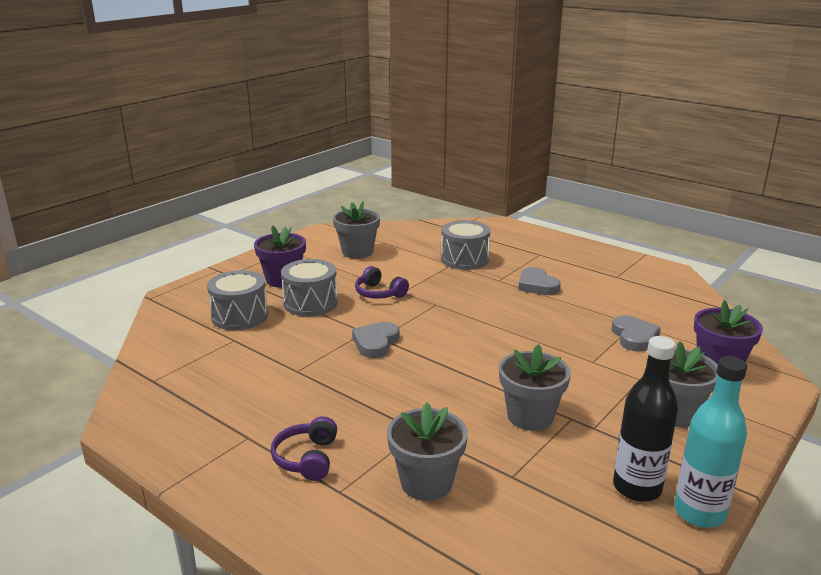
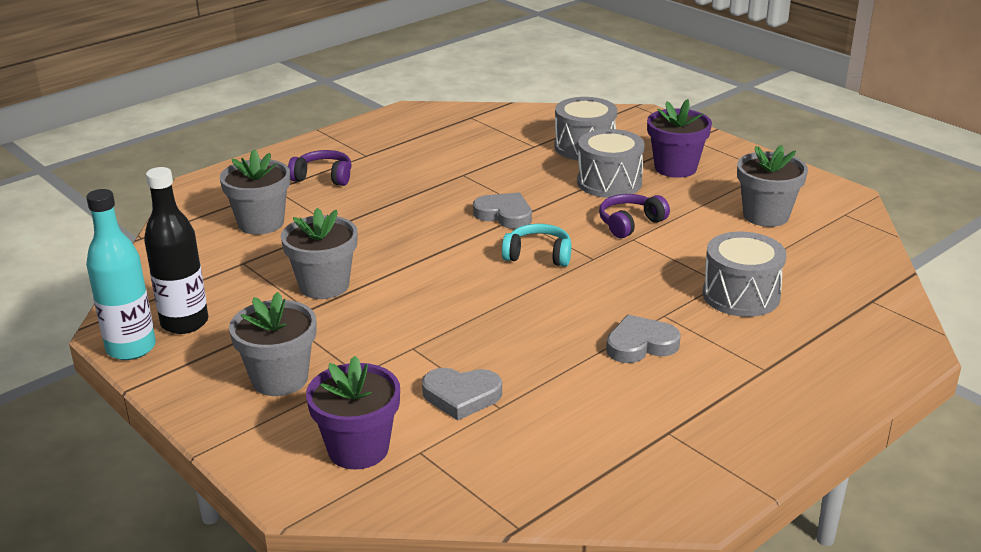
camera: 100 degrees right, 5 degrees up
(439, 324) = (538, 255): none -> turquoise headphones

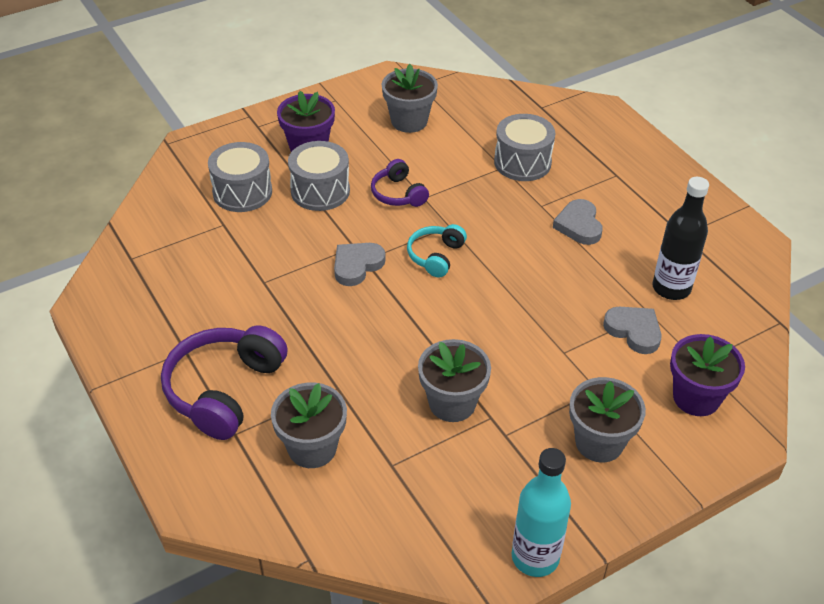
camera: 80 degrees left, 15 degrees up
(184, 323) = (497, 514): black bottle -> black bottle (671, 288)
(323, 177) = (224, 390): purple headphones -> purple headphones, size x1.80
(461, 396) = (634, 331): grey heart -> grey heart turned 60 degrees counterclockwise

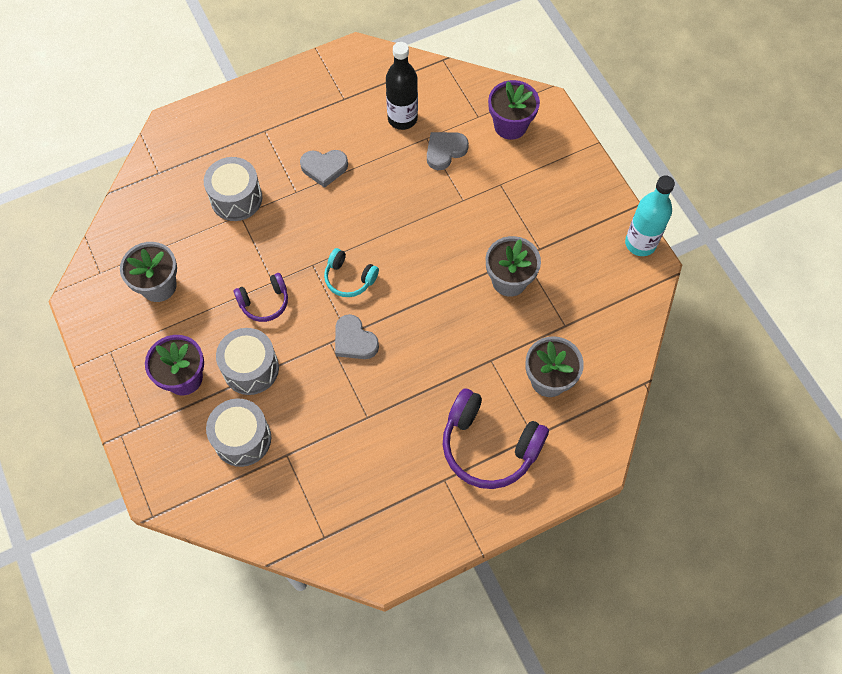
camera: 85 degrees left, 20 degrees up
(599, 442) = (548, 191): grey flower pot -> none

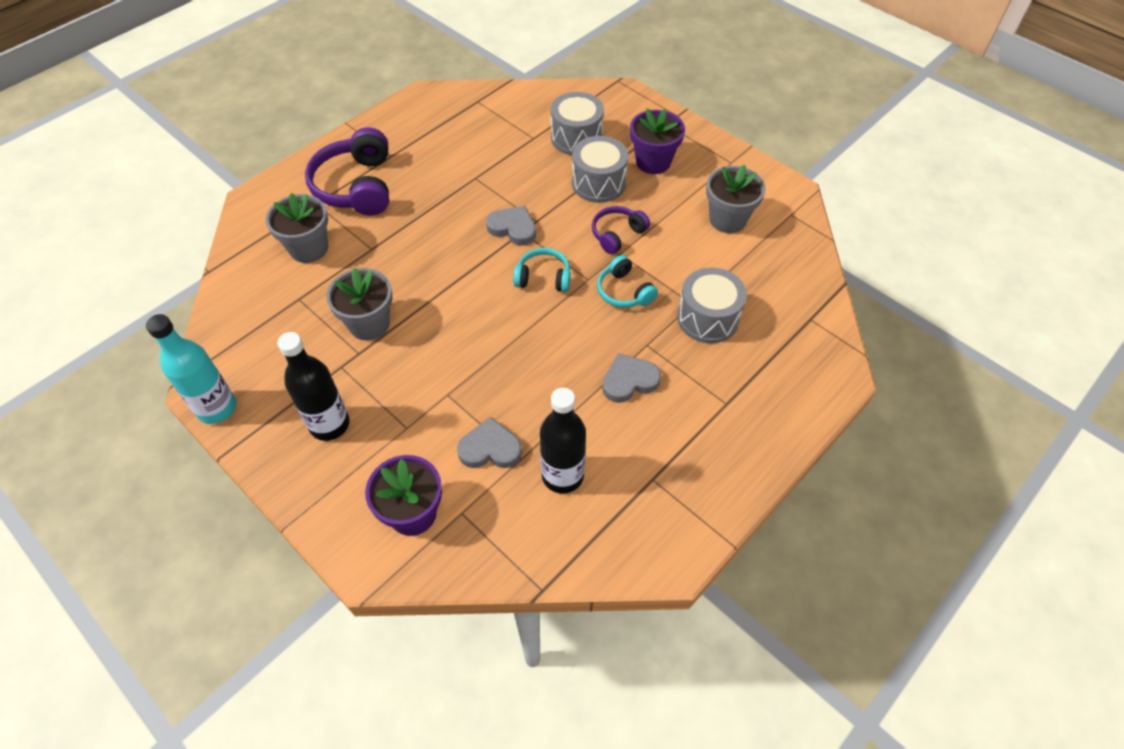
camera: 160 degrees right, 10 degrees down
(289, 243) = (624, 291): none -> turquoise headphones
(445, 151) = (490, 448): grey heart -> grey heart turned 120 degrees counterclockwise
(489, 446) = (356, 186): purple headphones -> purple headphones turned 105 degrees counterclockwise
(556, 204) = (329, 424): none -> black bottle

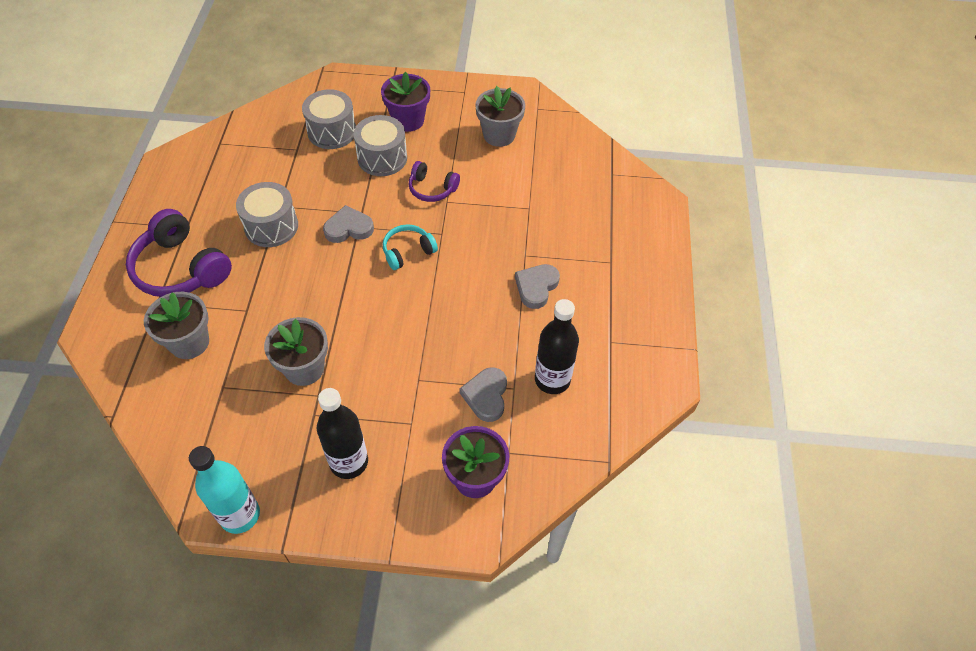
camera: 40 degrees left, 0 degrees up
(490, 448) = (486, 396): grey heart -> grey heart turned 45 degrees counterclockwise
(617, 234) = (432, 189): purple headphones -> purple headphones turned 75 degrees counterclockwise
(624, 291) = (475, 227): turquoise headphones -> none
(707, 318) = (548, 212): grey drum -> grey drum (271, 226)

